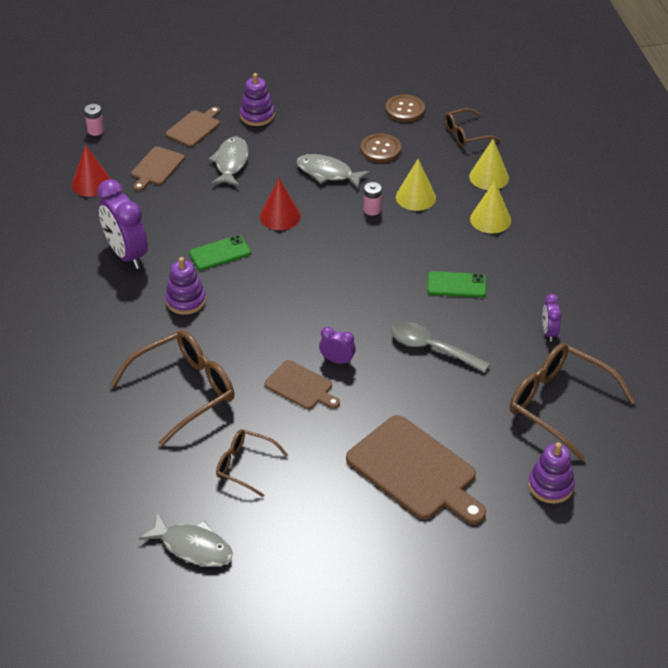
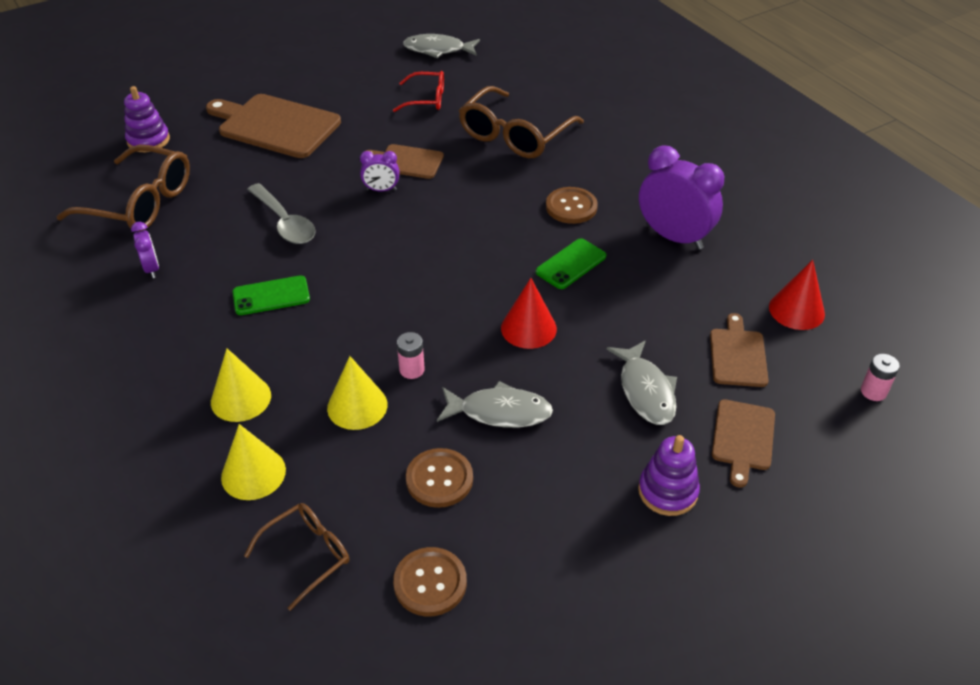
camera: 160 degrees right, 0 degrees up
(186, 301) = (571, 207): purple stacking toy -> brown button
(244, 465) = (426, 99): brown glasses -> red glasses
(431, 348) = (285, 223): grey spoon -> grey spoon turned 45 degrees clockwise

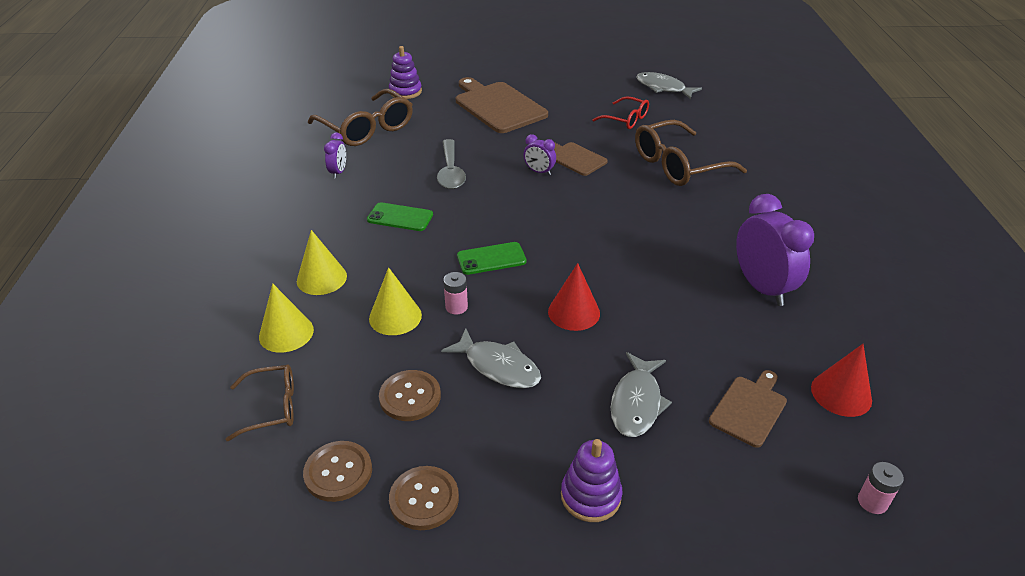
camera: 30 degrees right, 5 degrees down
(571, 207) = (684, 233): brown button -> brown button (424, 499)
(571, 264) = (649, 276): green phone -> green phone (491, 259)
(742, 438) = (698, 483): brown cutting board -> none

